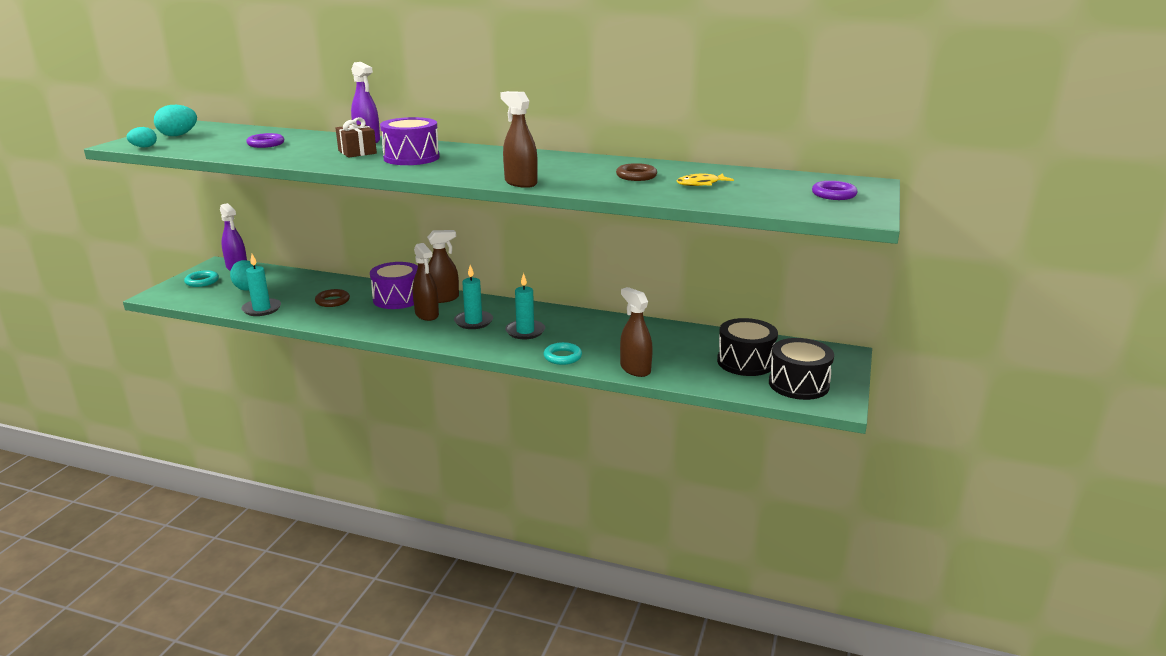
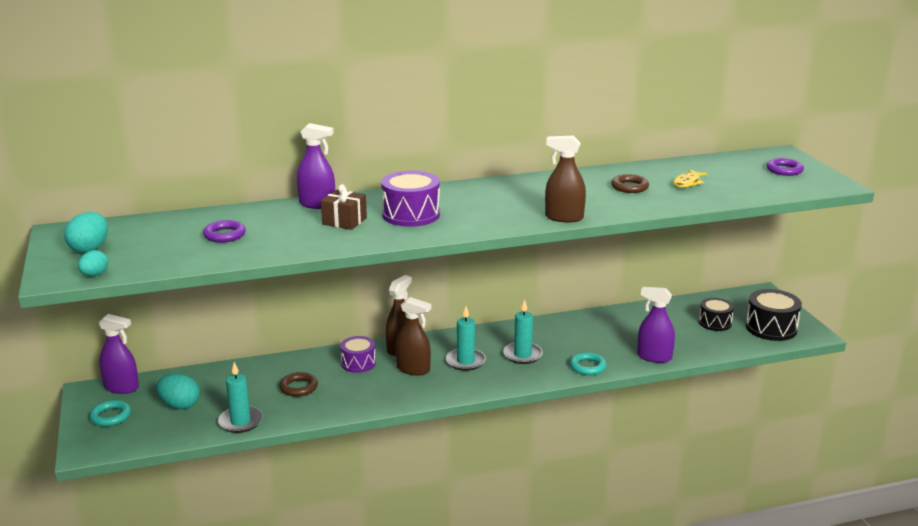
camera: 35 degrees left, 0 degrees up
(397, 299) = (358, 363): purple drum -> purple drum, size x0.65
(635, 369) = (654, 357): brown spray bottle -> purple spray bottle
(745, 362) = (715, 323): black drum -> black drum, size x0.65

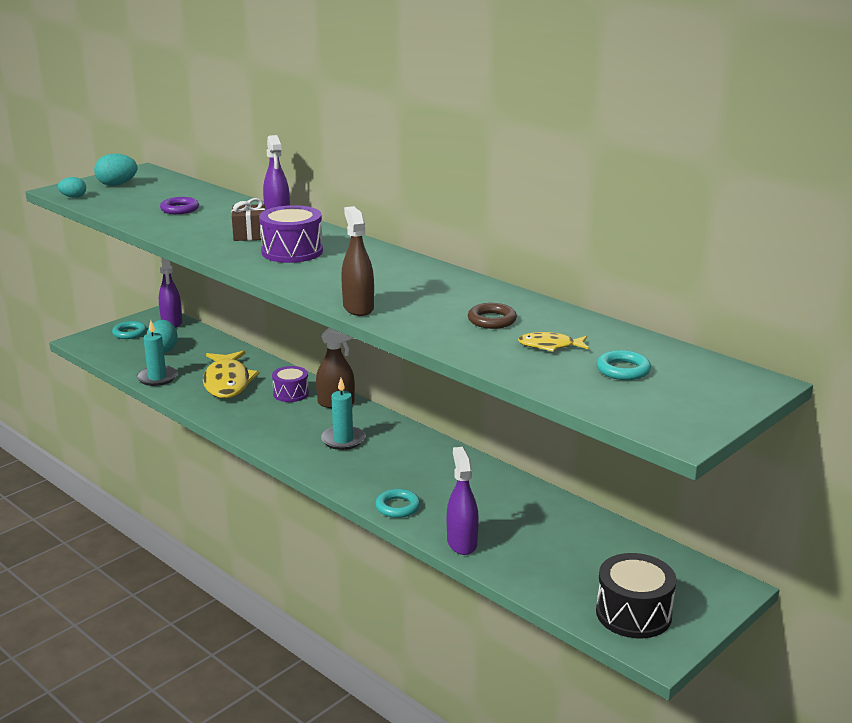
camera: 60 degrees right, 0 degrees up
(298, 387) = (227, 382): brown ring -> yellow fish
(413, 369) = (304, 420): brown spray bottle -> none
(522, 355) = (385, 465): turquoise candle -> none
(715, 323) = (596, 567): black drum -> none
(740, 175) = (623, 370): none -> turquoise ring
(784, 170) = (688, 393): purple ring -> none

